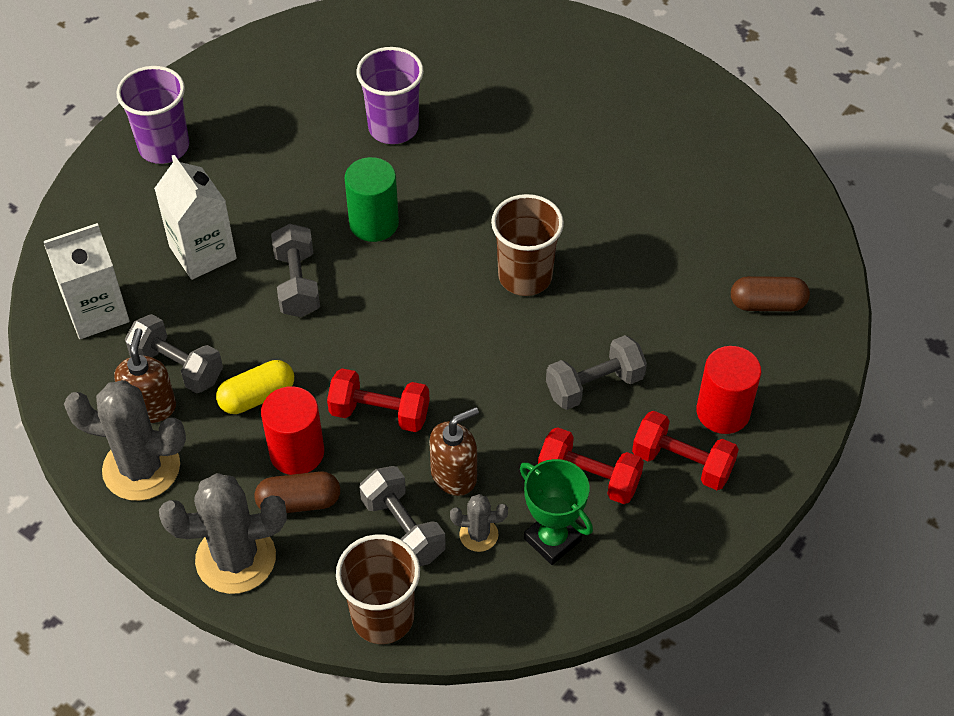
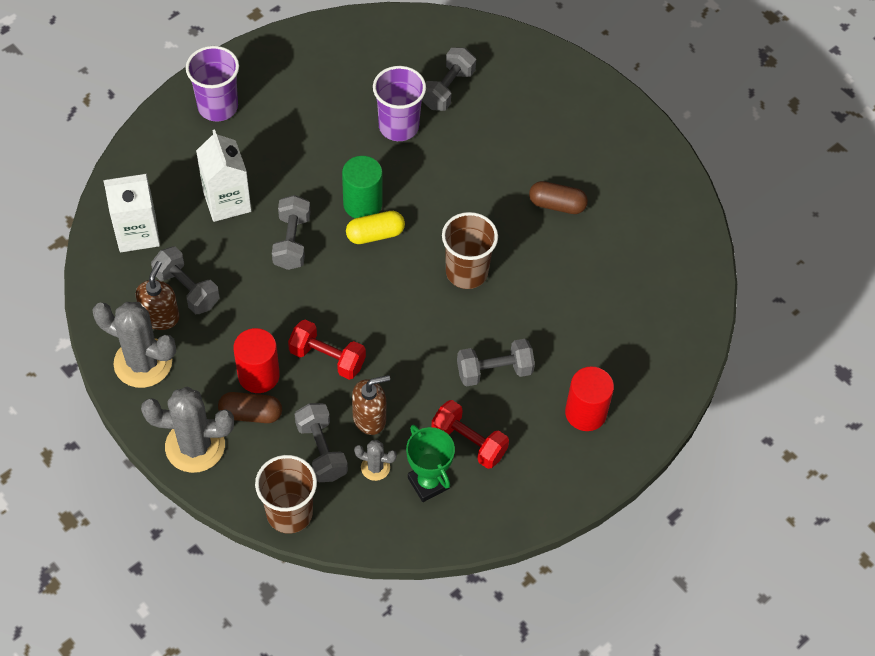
camera: 10 degrees right, 5 degrees up
(257, 396) = (240, 325): yellow capsule -> yellow capsule (375, 234)
(441, 76) = (448, 89): none -> grey dumbbell
(682, 463) = (542, 446): red dumbbell -> none
(767, 304) = (647, 334): brown capsule -> brown capsule (557, 205)

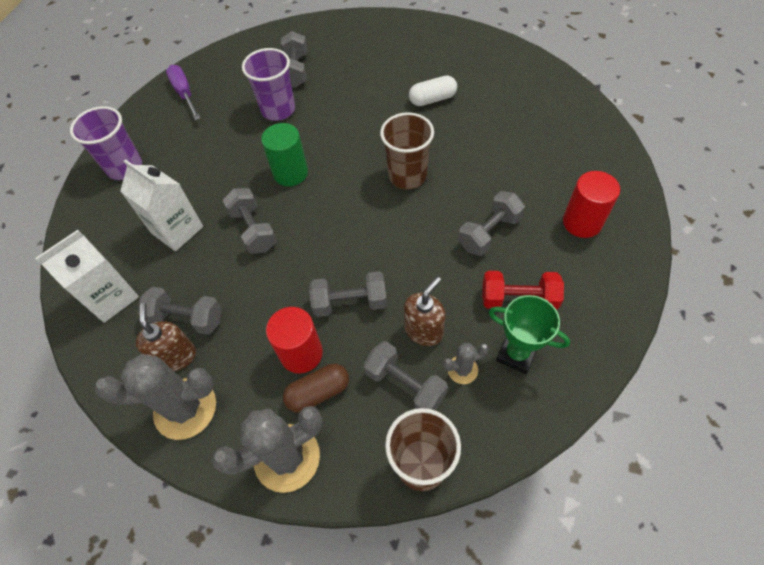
camera: 25 degrees left, 0 degrees up
(321, 52) = (184, 93): none -> purple screwdriver
(327, 358) = (350, 302): red dumbbell -> grey dumbbell
(375, 234) = (317, 188): yellow capsule -> none
(557, 205) = (432, 99): brown capsule -> white capsule

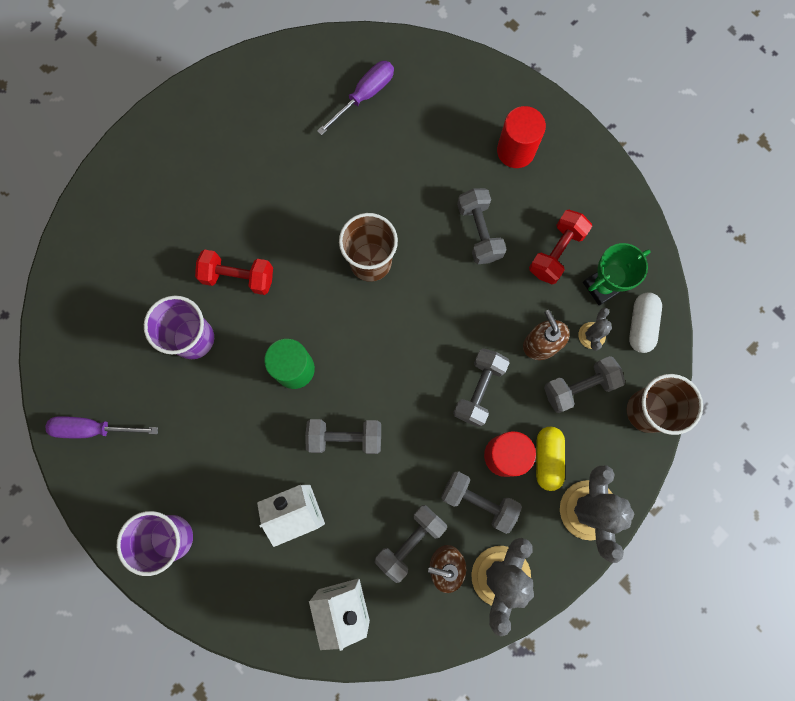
camera: 65 degrees left, 20 degrees up
(296, 71) = (142, 290): grey dumbbell -> grey dumbbell (479, 501)
(318, 392) = (547, 458): brown capsule -> yellow capsule
(339, 110) = (238, 277): none -> red dumbbell
(432, 99) = (286, 178): white capsule -> white capsule (641, 325)
(534, 109) = (364, 95): none -> purple screwdriver

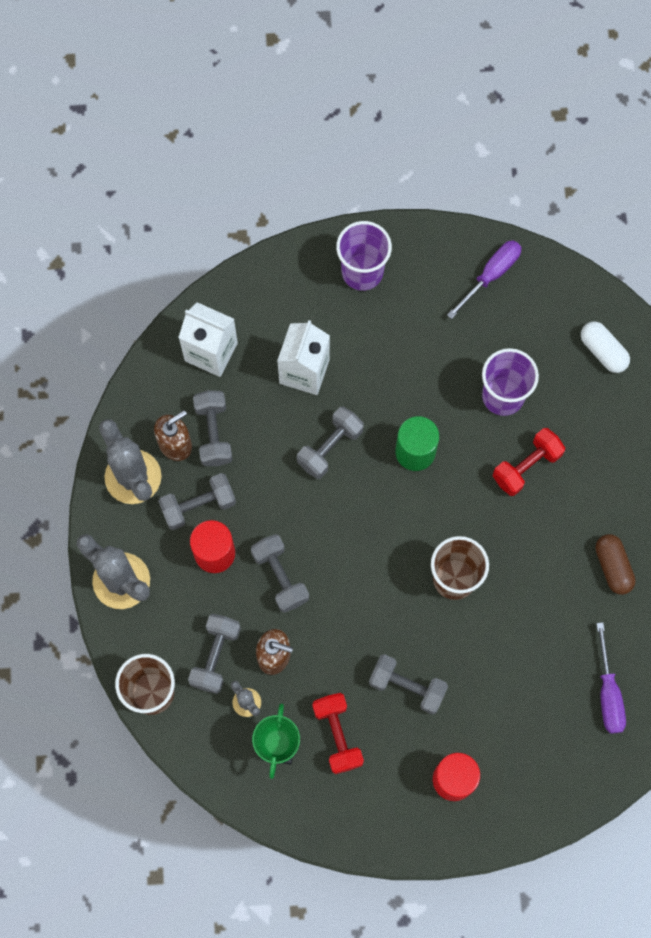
camera: 130 degrees right, 5 degrees down
(267, 159) = (613, 567): none -> brown capsule
(547, 458) = (184, 583): yellow capsule -> none
(641, 325) = (220, 750): white capsule -> white capsule (603, 351)

